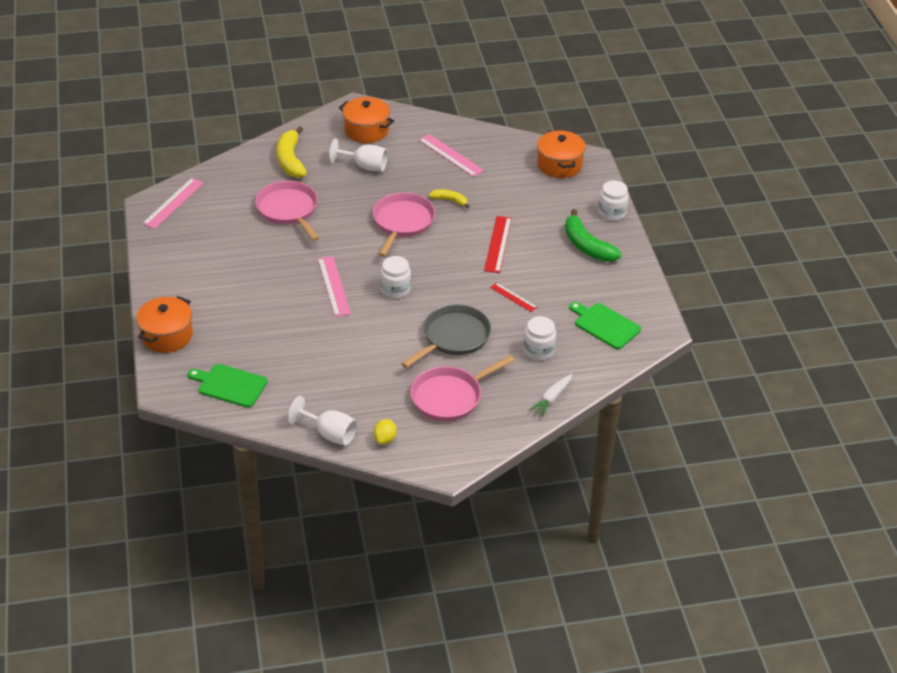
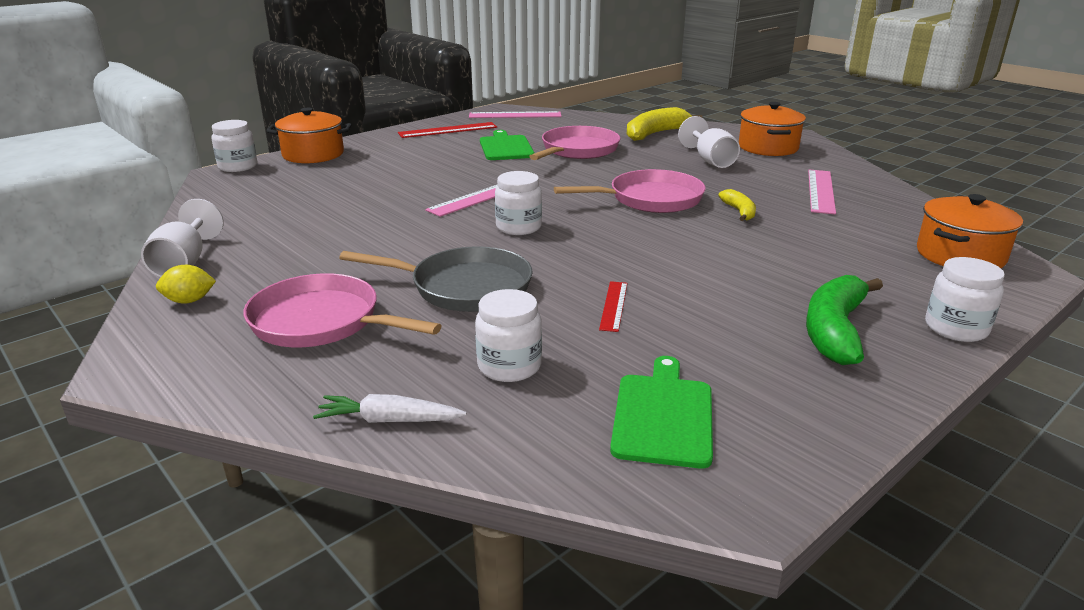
camera: 60 degrees right, 15 degrees down
(158, 380) = (238, 167): none -> white jar
(230, 385) = (250, 194): green cutting board -> green cutting board (506, 147)
(498, 244) = (711, 262): red ruler -> red ruler (448, 130)

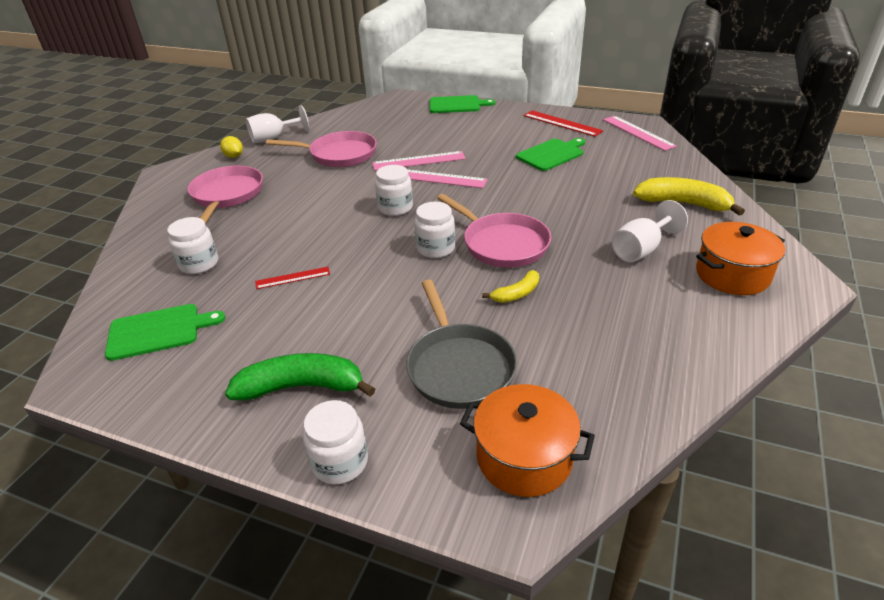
camera: 65 degrees right, 10 degrees up
(238, 167) = (413, 96): white jar -> white jar (435, 248)
(313, 154) = (457, 105): orange pot -> green cutting board
(389, 420) = (136, 248): white carrot -> none
(464, 287) = (290, 219): grey pan -> grey pan (459, 367)
(577, 150) = (583, 182): pink pan -> pink pan (339, 154)
(820, 191) = (627, 332): pink ruler -> pink ruler (418, 161)

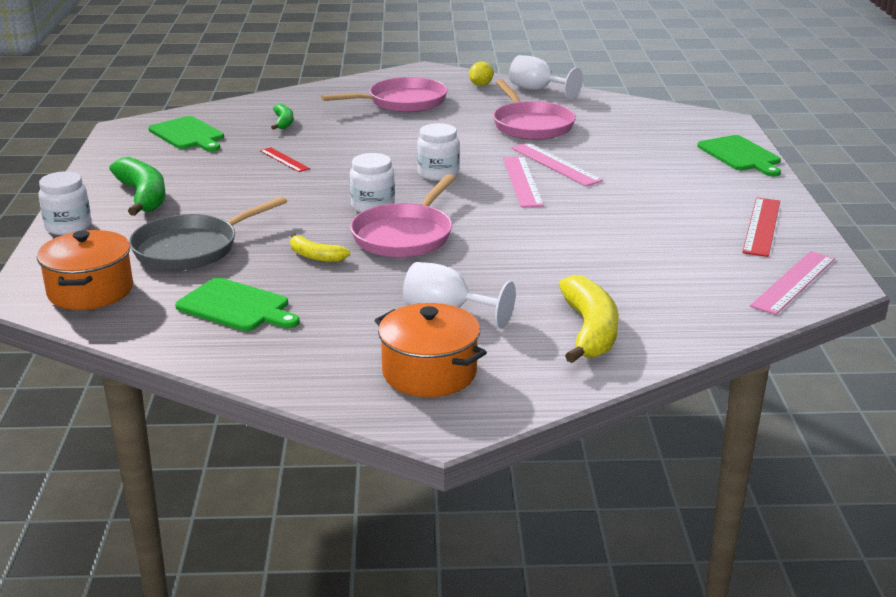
camera: 65 degrees right, 10 degrees down
(199, 264) = (283, 122): white jar -> green banana
(551, 154) = (652, 232): green cutting board -> green cutting board (236, 306)

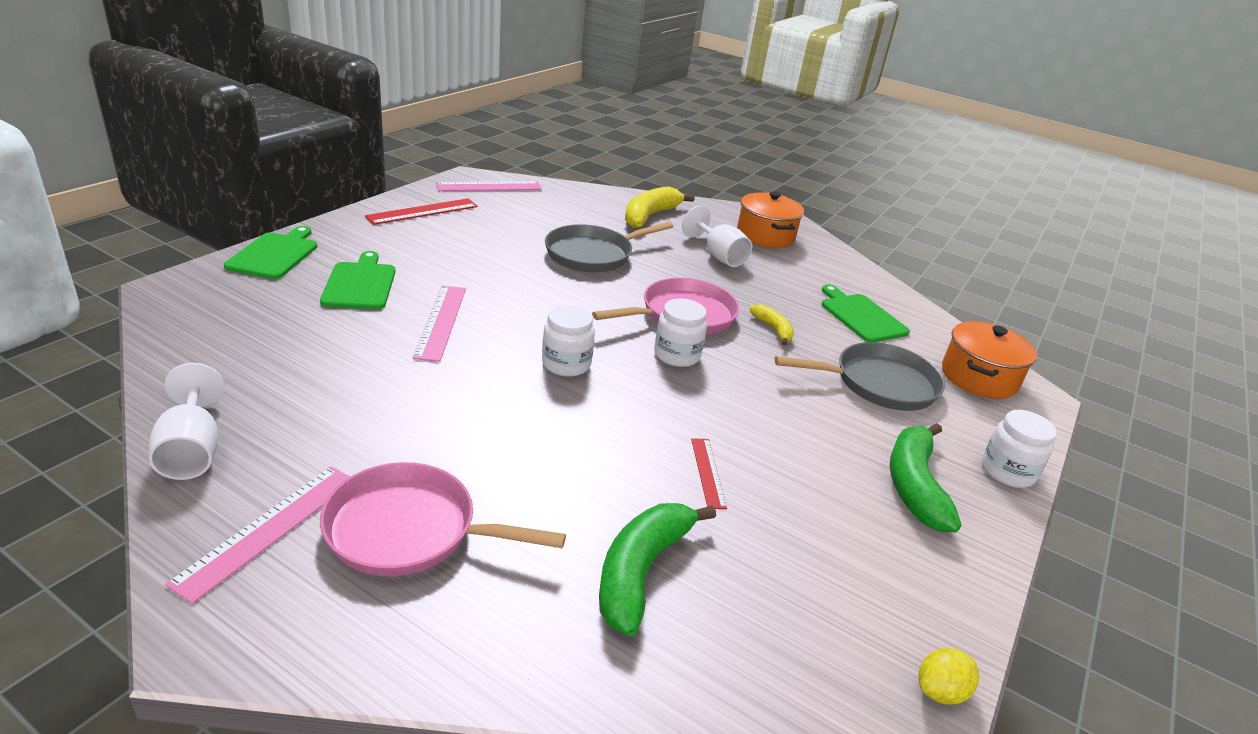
camera: 150 degrees left, 5 degrees up
(188, 134) = (811, 618): green cutting board -> green cutting board (360, 284)
(283, 122) = (641, 571): green banana -> green banana, size x1.82
(481, 85) = (229, 513): yellow lemon -> yellow lemon (940, 691)
(522, 181) = (505, 318): pink ruler -> pink ruler (268, 529)
(531, 125) = (351, 384): pink pan -> none
(558, 255) = (593, 254): none -> grey pan

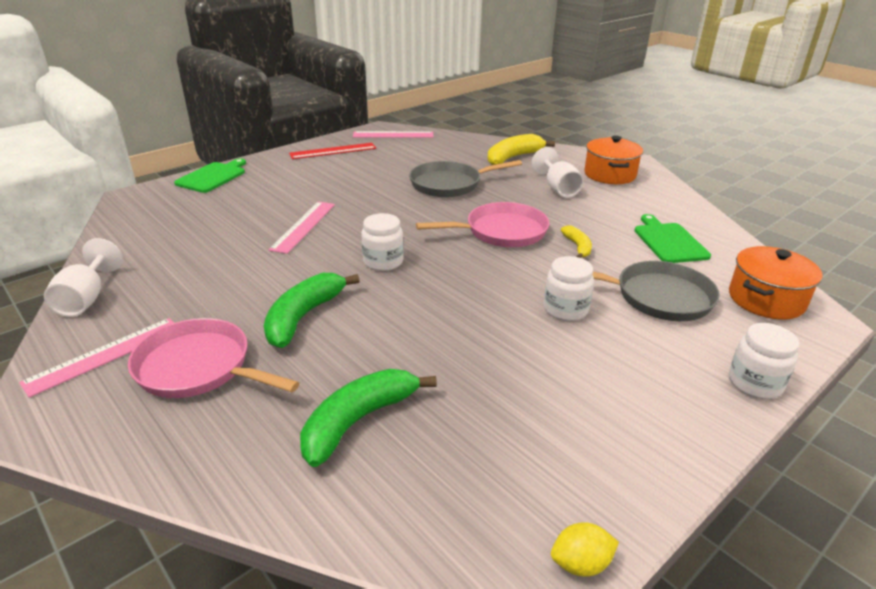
camera: 20 degrees right, 0 degrees up
(360, 284) = (260, 198): green cutting board -> none
(677, 355) = (479, 261): white jar -> white jar (565, 309)
(708, 472) = (457, 352): red ruler -> none
(914, 485) = (648, 384): green banana -> green banana (303, 317)

